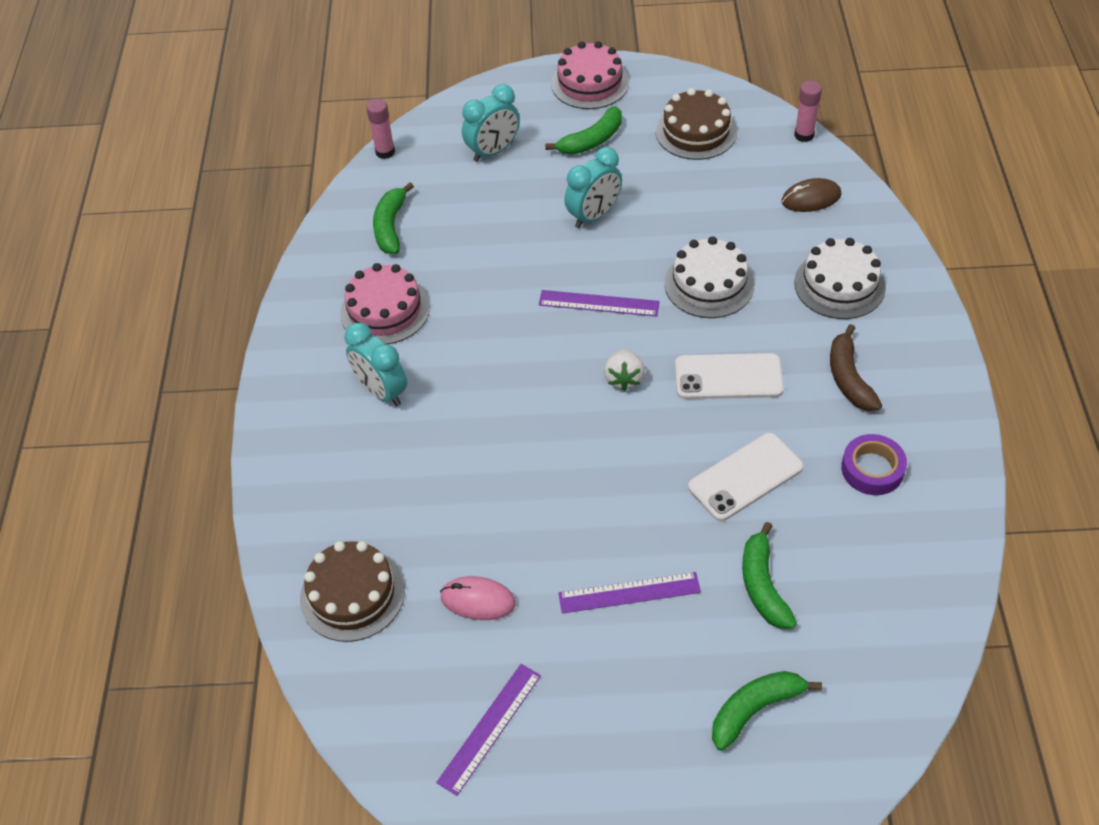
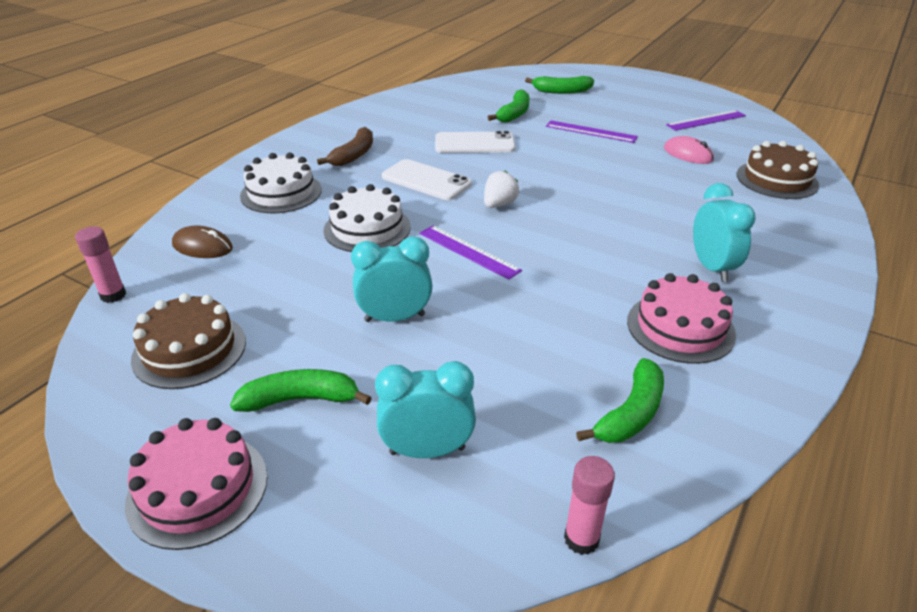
camera: 150 degrees left, 15 degrees down
(872, 469) = (400, 125): purple tape -> none

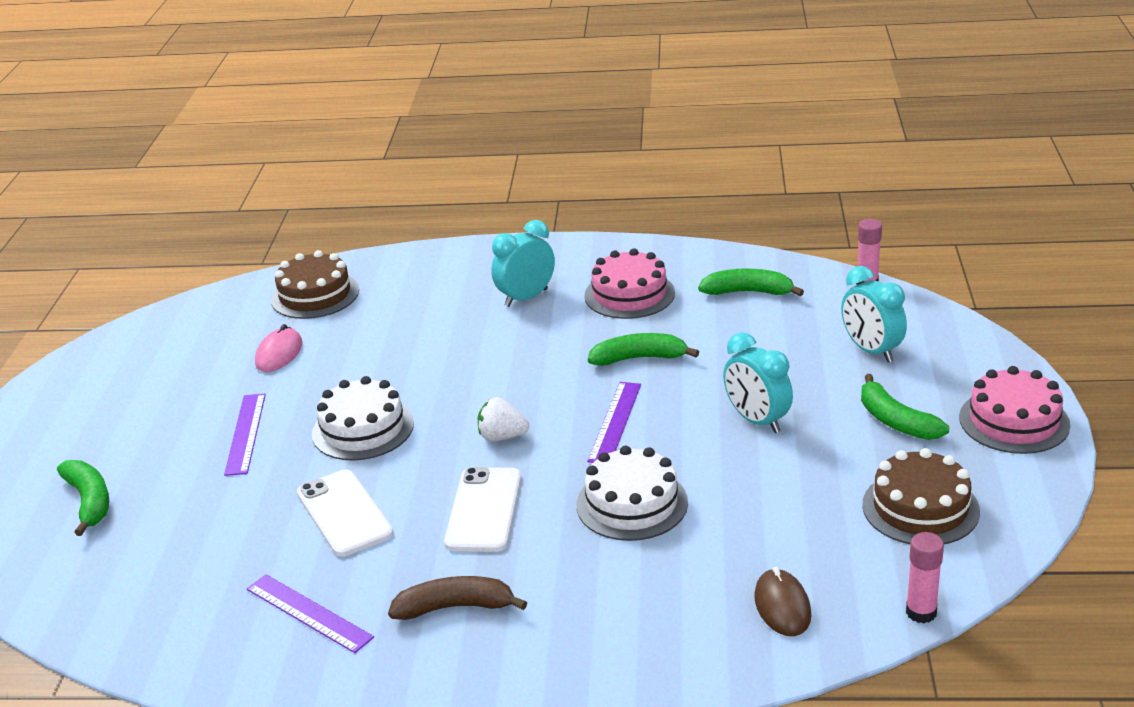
camera: 115 degrees left, 5 degrees down
(281, 193) = (613, 616): white cake -> white cake (363, 429)
(514, 114) = (211, 516): green banana -> green banana (639, 358)
(706, 120) = (159, 361): purple ruler -> purple ruler (309, 613)

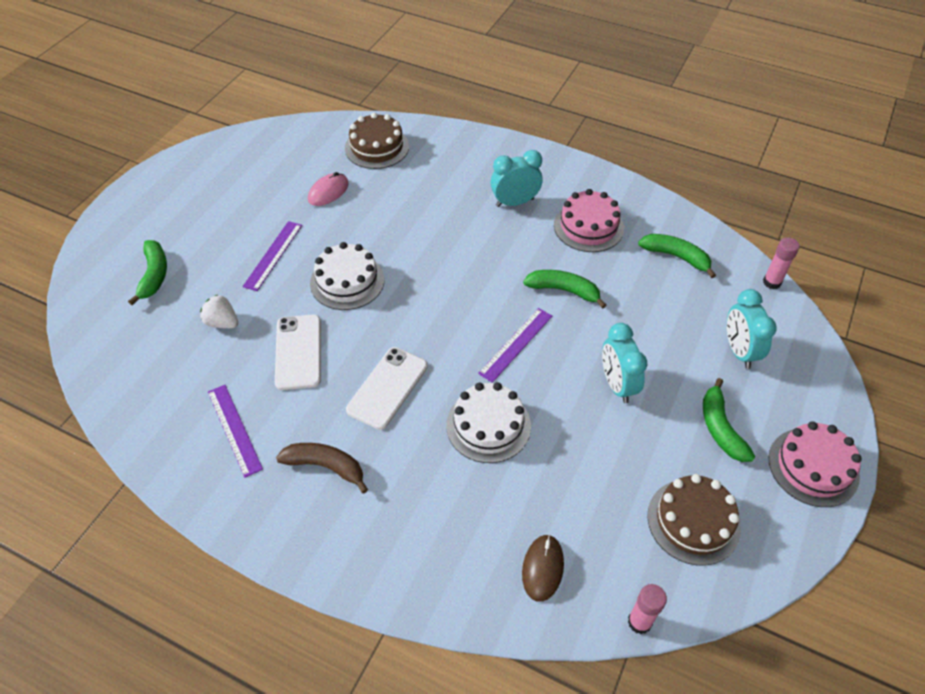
camera: 20 degrees right, 20 degrees up
(502, 437) = (433, 326): white strawberry -> white strawberry (222, 323)

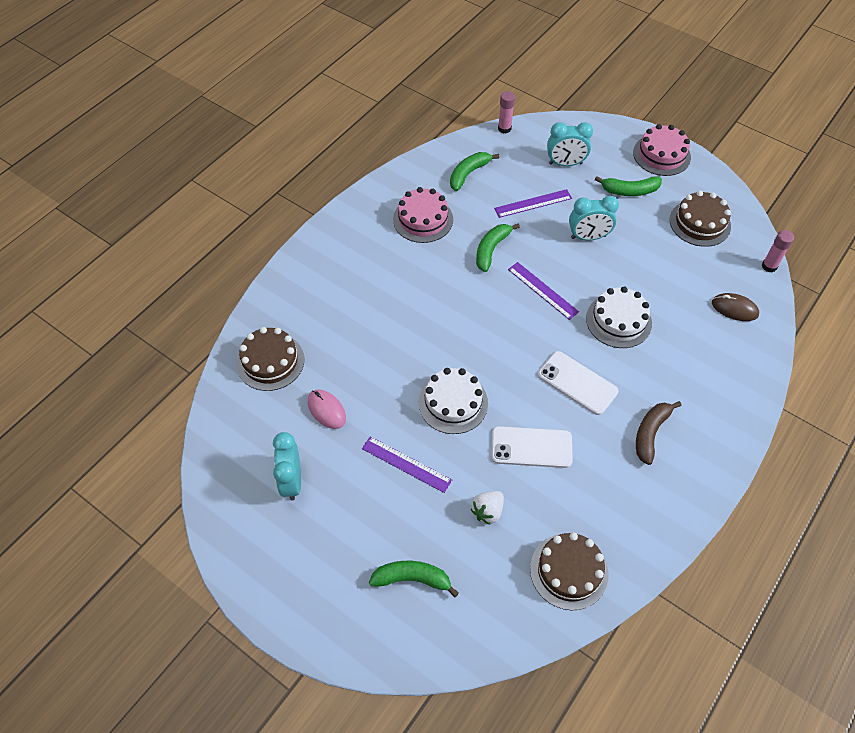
camera: 80 degrees left, 5 degrees up
(154, 396) = (569, 571): none -> brown cake
(234, 429) = (610, 501): purple ruler -> purple ruler (533, 203)
(515, 202) = (381, 263): turquoise clock -> turquoise clock (292, 481)

